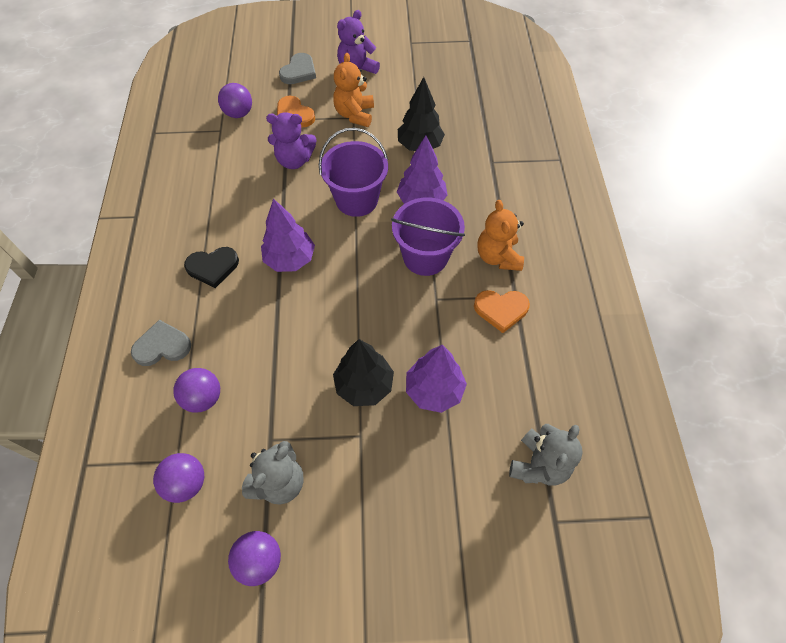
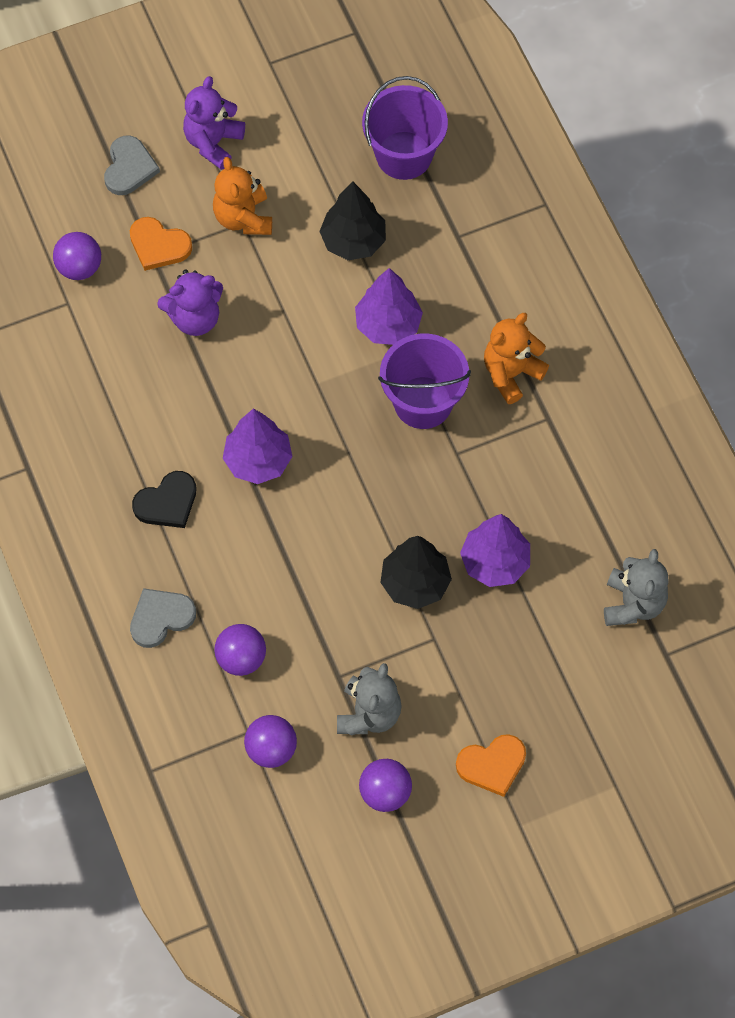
camera: 20 degrees left, 5 degrees up
(356, 199) = (304, 350): purple bucket -> purple bucket (404, 155)
(498, 256) = (511, 373): orange teddy bear -> orange teddy bear turned 75 degrees clockwise
(501, 310) = (537, 442): orange heart -> orange heart (492, 765)

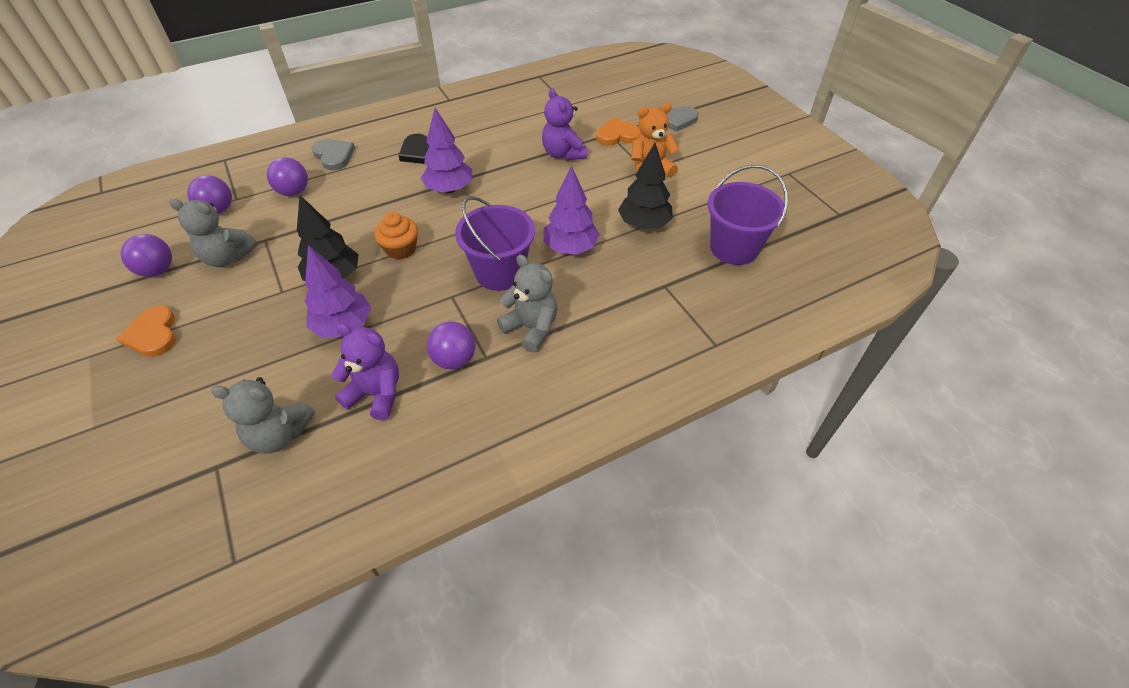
camera: 85 degrees right, 15 degrees down
(79, 267) = (594, 107): purple ball -> purple ball (454, 359)
(159, 245) = (618, 135): orange heart -> orange heart turned 60 degrees clockwise
(213, 142) = (708, 152): purple teddy bear -> purple teddy bear (376, 394)
(371, 513) = (401, 249): none -> orange cupcake
(511, 373) = (531, 328): orange teddy bear -> grey teddy bear

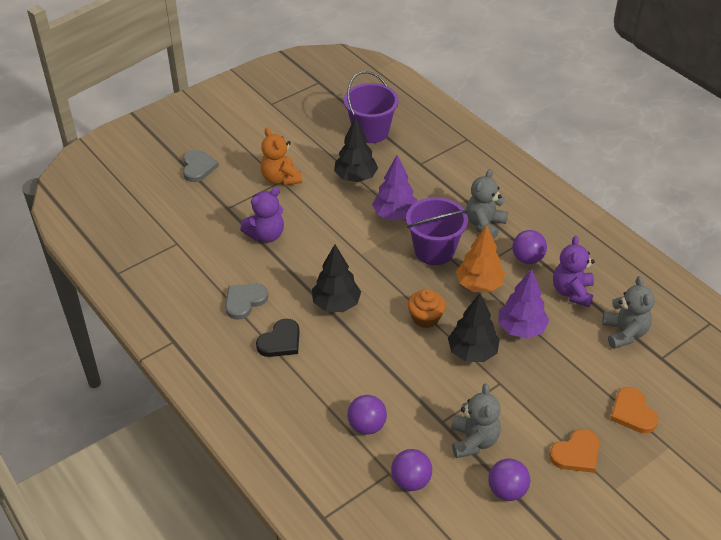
camera: 100 degrees left, 5 degrees down
(334, 156) = (298, 413): grey heart -> grey heart (244, 301)
(429, 302) = (479, 285): none -> orange tree
(449, 189) = (336, 304): purple tree -> black tree
(618, 135) = (229, 202): orange heart -> orange heart (632, 412)

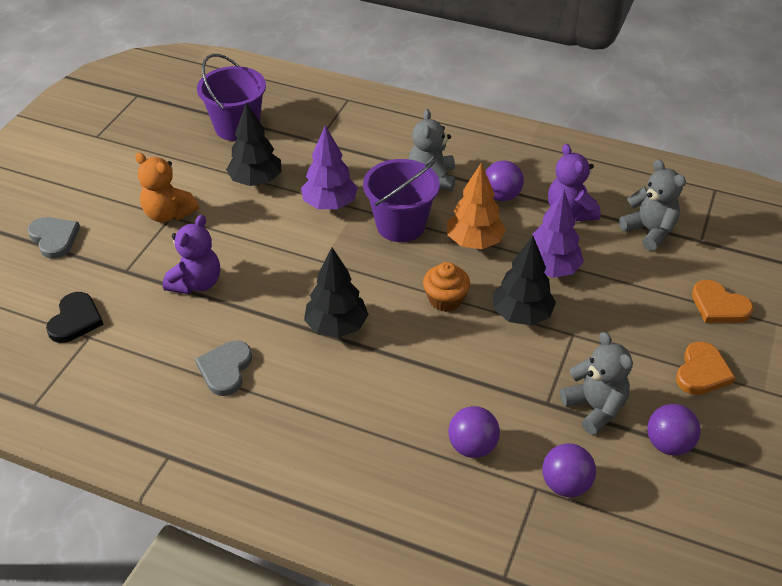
camera: 30 degrees left, 0 degrees up
(280, 341) = (303, 396): black heart -> black heart (75, 320)

